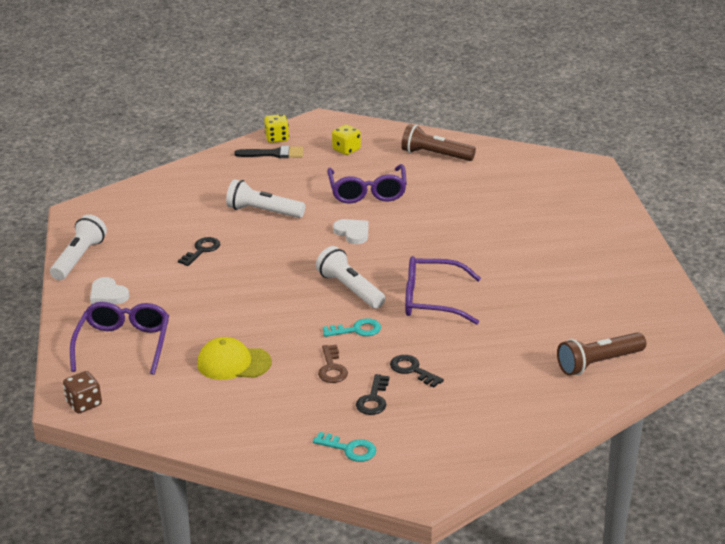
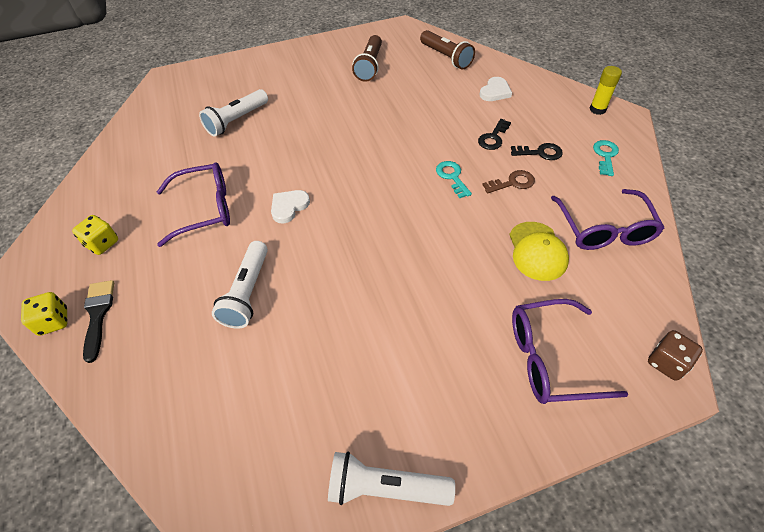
camera: 100 degrees left, 20 degrees up
(108, 294) = (461, 413): white heart -> white heart (495, 92)
(202, 250) = (341, 334): black key -> none
(350, 289) = (390, 192): white flashlight -> white flashlight (237, 120)
(432, 300) = (393, 140): purple glasses -> purple glasses (604, 229)
(435, 155) = (129, 170): brown flashlight -> brown flashlight (370, 66)
(442, 470) = (597, 109): none -> yellow glue stick

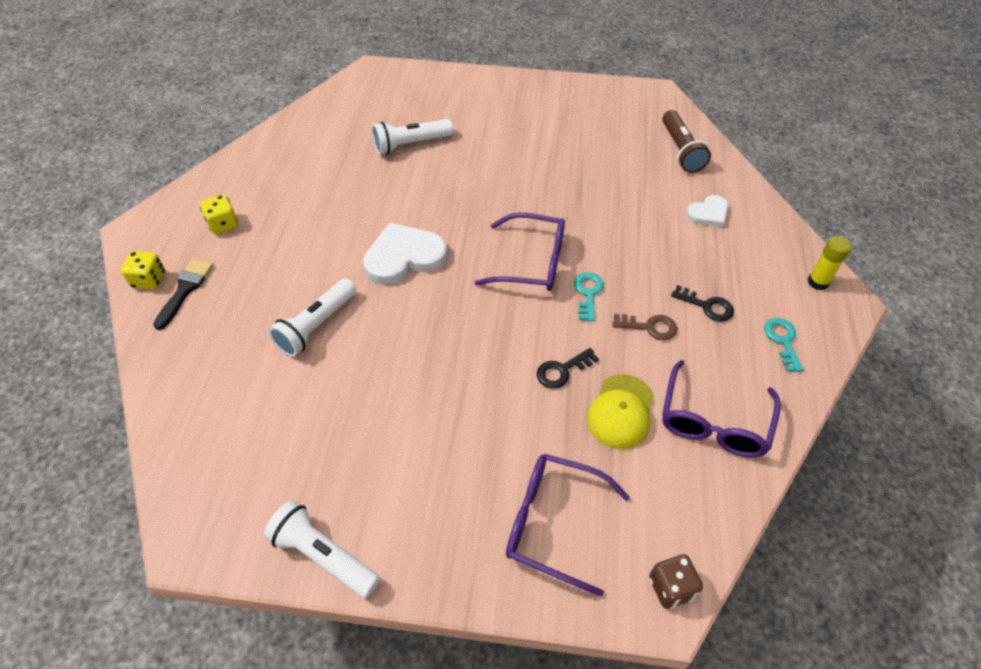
camera: 25 degrees right, 0 degrees up
(205, 209) = (327, 227): purple glasses -> purple glasses (532, 262)
(289, 207) = (404, 257): white heart -> white heart, size x1.77
(370, 66) = (586, 131): brown flashlight -> none
(493, 137) = (665, 267): black key -> black key (562, 370)
(605, 156) = (783, 341): turquoise key -> turquoise key turned 45 degrees counterclockwise

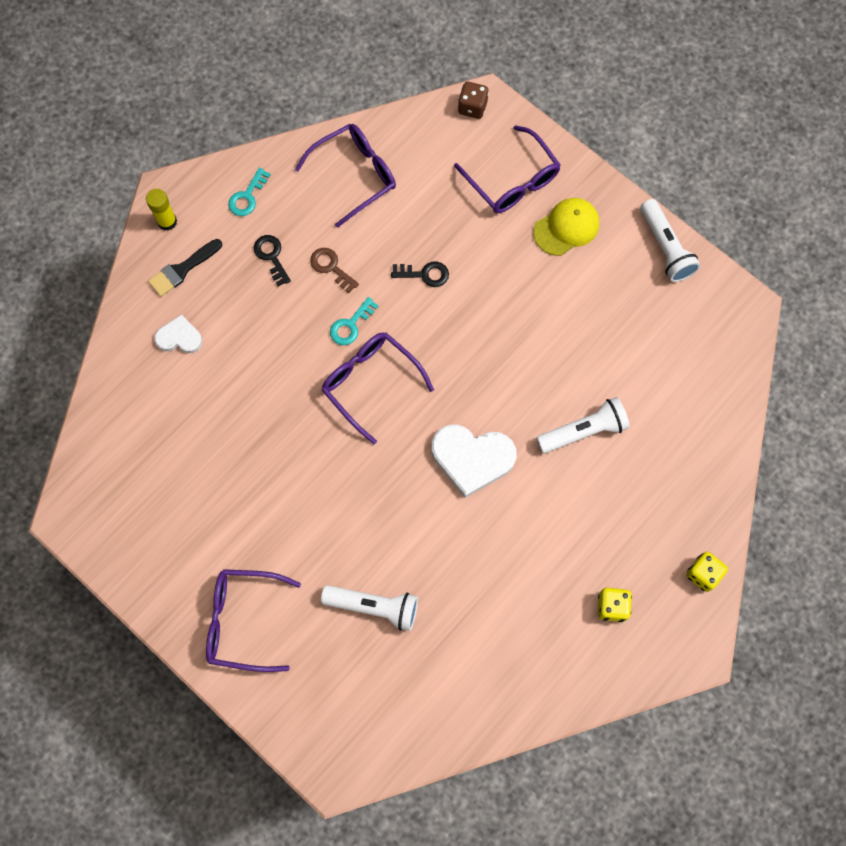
camera: 145 degrees left, 20 degrees up
(185, 290) = (675, 541): black brush -> black brush (182, 269)
(493, 101) = (243, 621): none -> purple glasses
(621, 411) = (410, 220): yellow cap -> yellow cap (566, 227)
(681, 150) = (127, 423): brown flashlight -> none

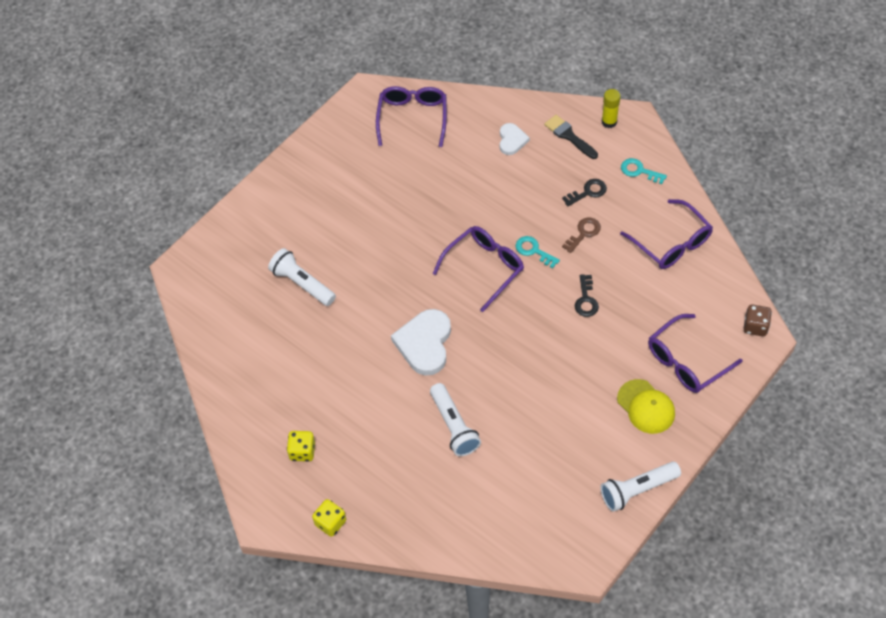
camera: 90 degrees right, 15 degrees down
(243, 621) = (292, 202): purple glasses -> purple glasses (412, 118)
(374, 607) = (302, 284): white flashlight -> white flashlight turned 120 degrees clockwise

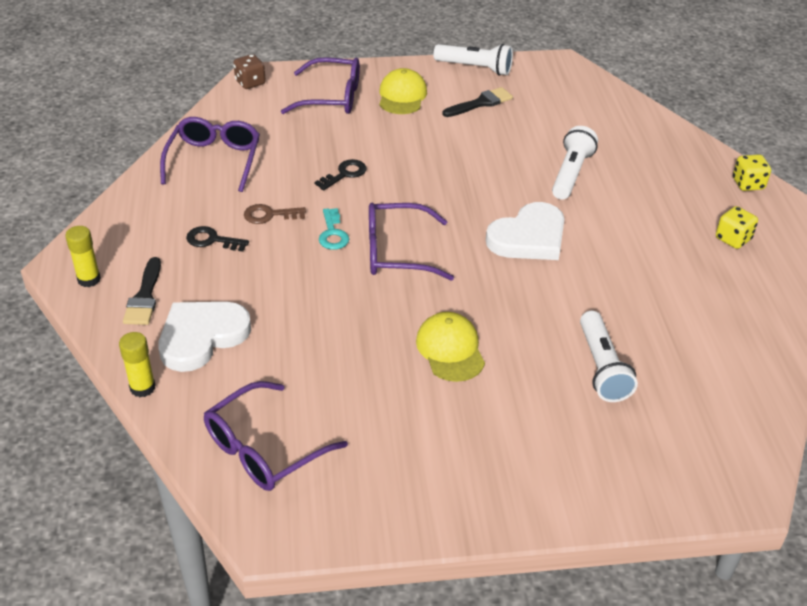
camera: 140 degrees left, 15 degrees down
(387, 231) = (450, 349): none -> yellow cap
(501, 99) = (142, 388): none -> yellow glue stick
(512, 140) = (202, 337): white heart -> white heart, size x1.77
(587, 449) = (480, 103): none -> black brush
(639, 171) = (141, 222): turquoise key -> none

